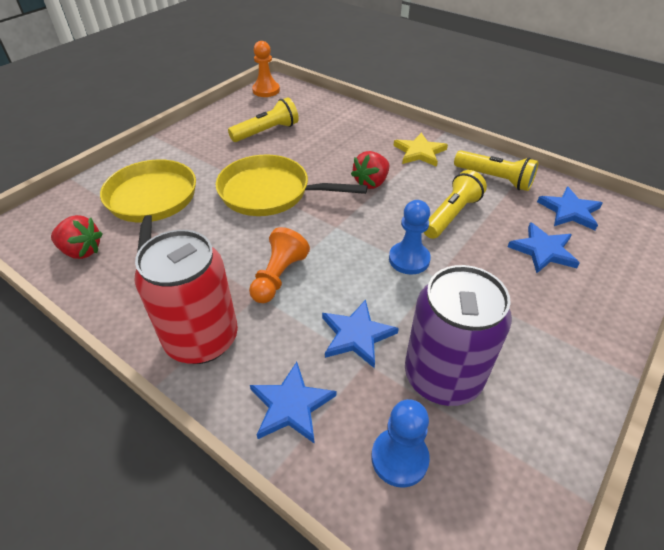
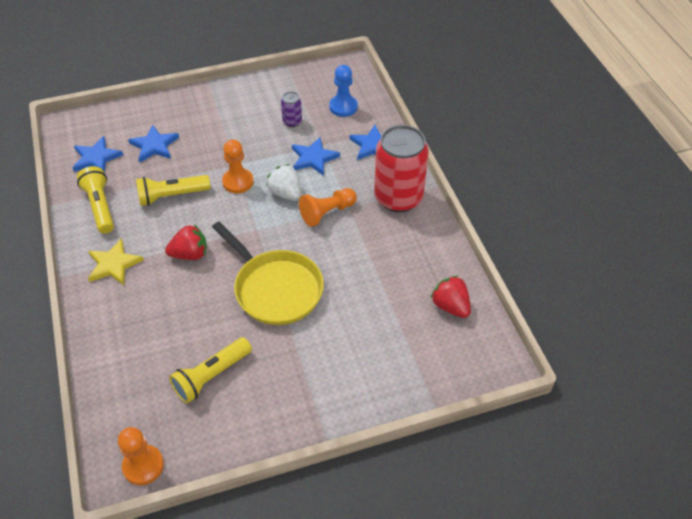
camera: 145 degrees left, 5 degrees up
(152, 201) = (375, 332): yellow pan -> none
(267, 132) = (211, 376): yellow flashlight -> yellow flashlight turned 45 degrees counterclockwise
(345, 274) = (285, 193): none -> white strawberry
(409, 259) = (238, 182): blue pawn -> orange pawn
(442, 377) = (292, 121): purple can -> purple can, size x0.44

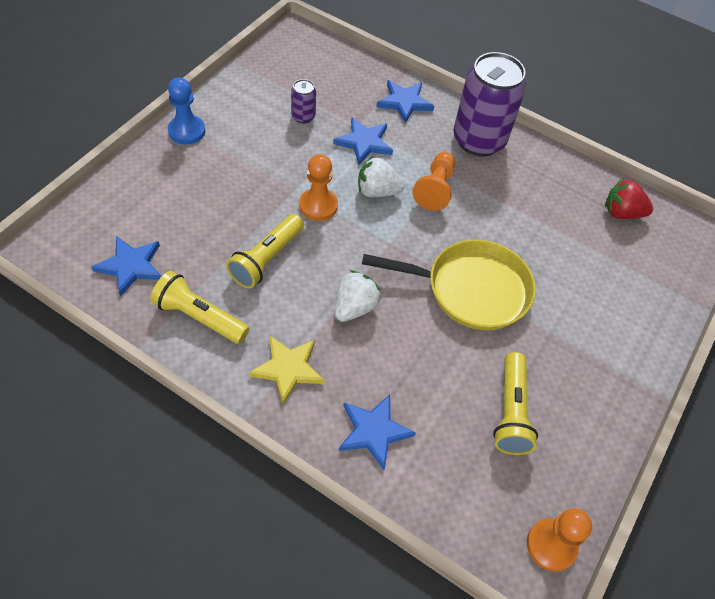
camera: 45 degrees left, 5 degrees up
(154, 146) = (185, 216): blue star -> blue star (374, 431)
(190, 254) = (355, 307): red strawberry -> white strawberry
(343, 107) = (336, 78): blue pawn -> blue pawn (187, 131)
(398, 198) = (479, 140): red can -> purple can

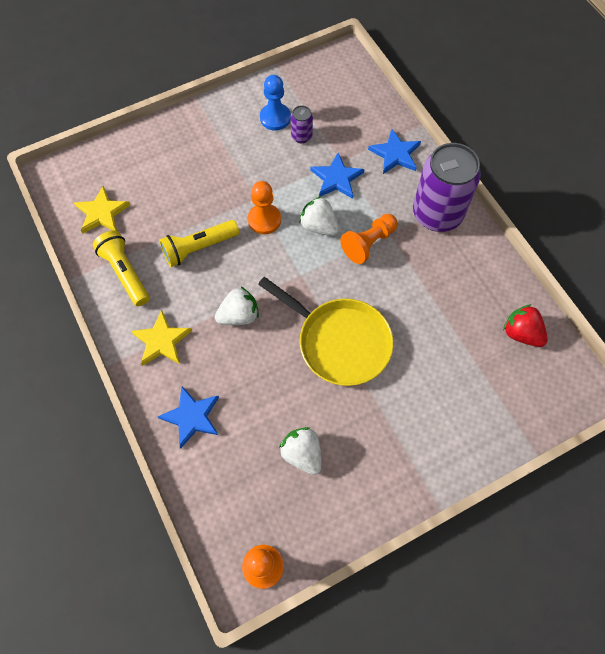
camera: 35 degrees right, 10 degrees up
(131, 266) = (102, 213): blue star -> yellow star
(187, 131) = (204, 116): blue pawn -> blue pawn (275, 118)
(510, 412) = (302, 454): yellow flashlight -> white strawberry

